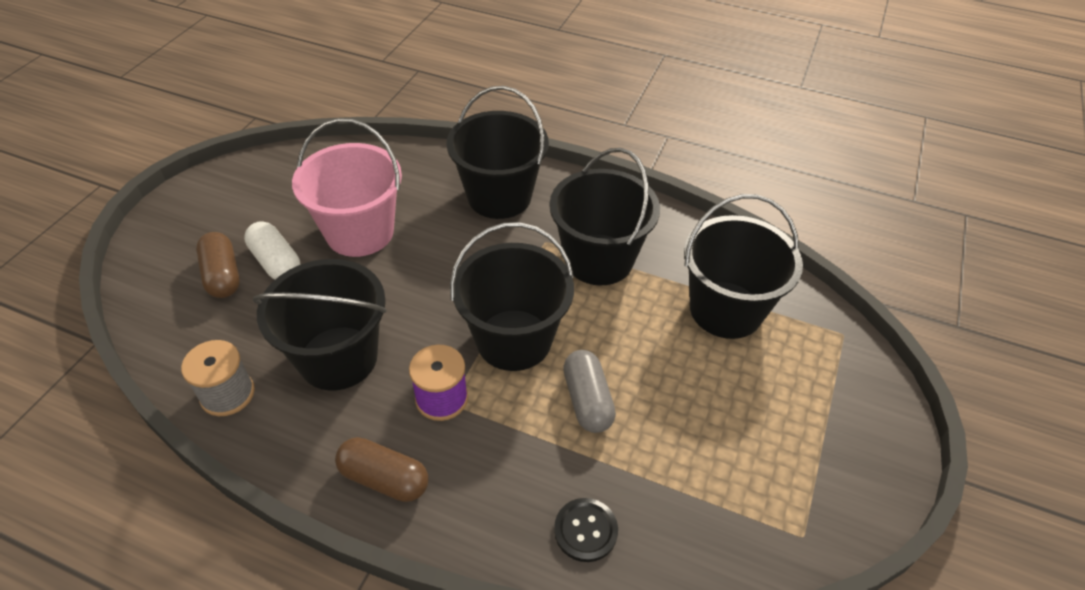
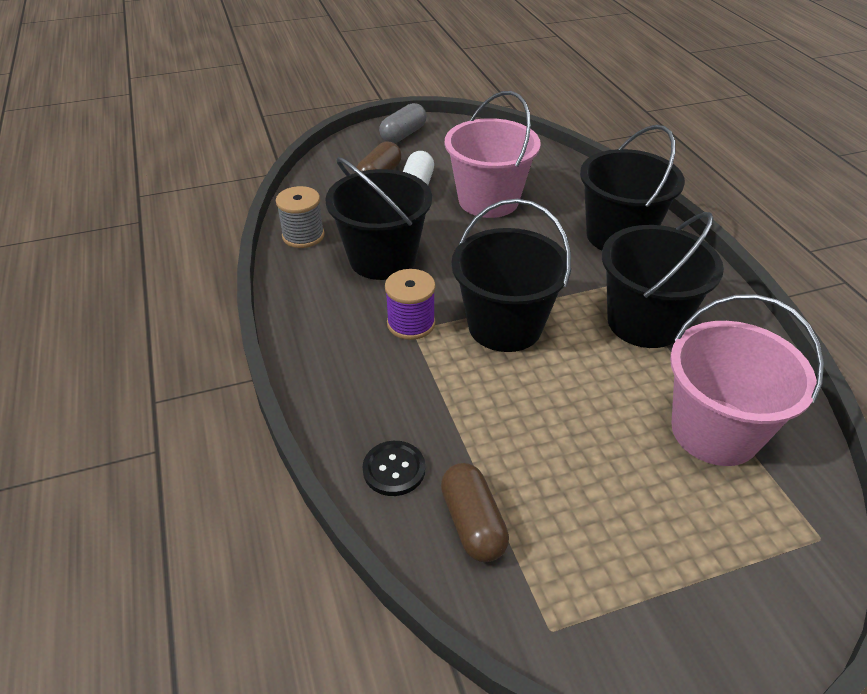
camera: 50 degrees right, 5 degrees down
(384, 479) = (321, 339): brown capsule -> brown capsule (472, 523)
(587, 400) = (505, 399): grey capsule -> grey capsule (403, 134)
(726, 310) = (714, 431): black bucket -> pink bucket

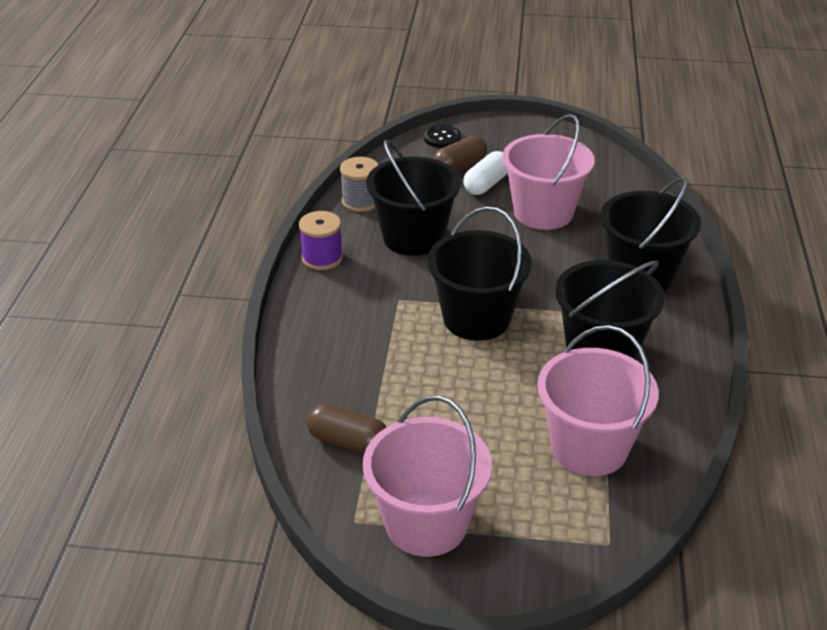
camera: 25 degrees right, 5 degrees down
(394, 469) = (316, 390): black button -> black button (442, 138)
(403, 134) = (509, 133): grey capsule -> none
(411, 323) = (400, 294): purple spool -> purple spool (322, 258)
(472, 523) = (348, 442): brown capsule -> brown capsule turned 75 degrees counterclockwise
(630, 596) = (426, 523): none -> pink bucket

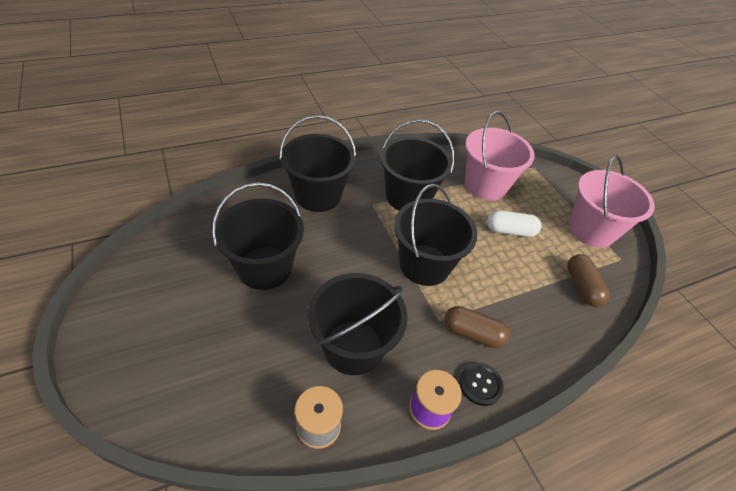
camera: 125 degrees left, 10 degrees up
(442, 138) = (146, 405): black button -> black button (480, 384)
(459, 166) = (207, 361): brown capsule -> brown capsule (472, 333)
(486, 184) = (234, 324): white capsule -> white capsule (510, 231)
(543, 212) = (264, 268): pink bucket -> black bucket

